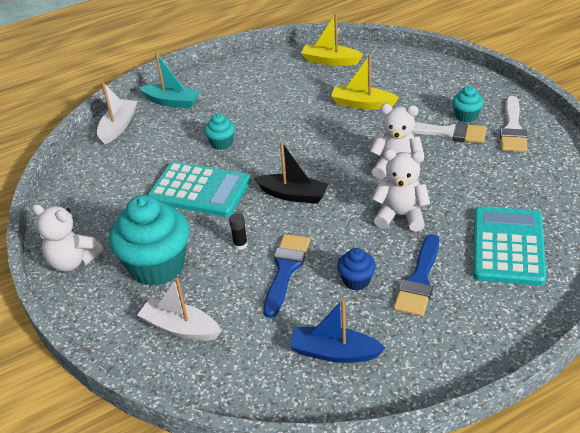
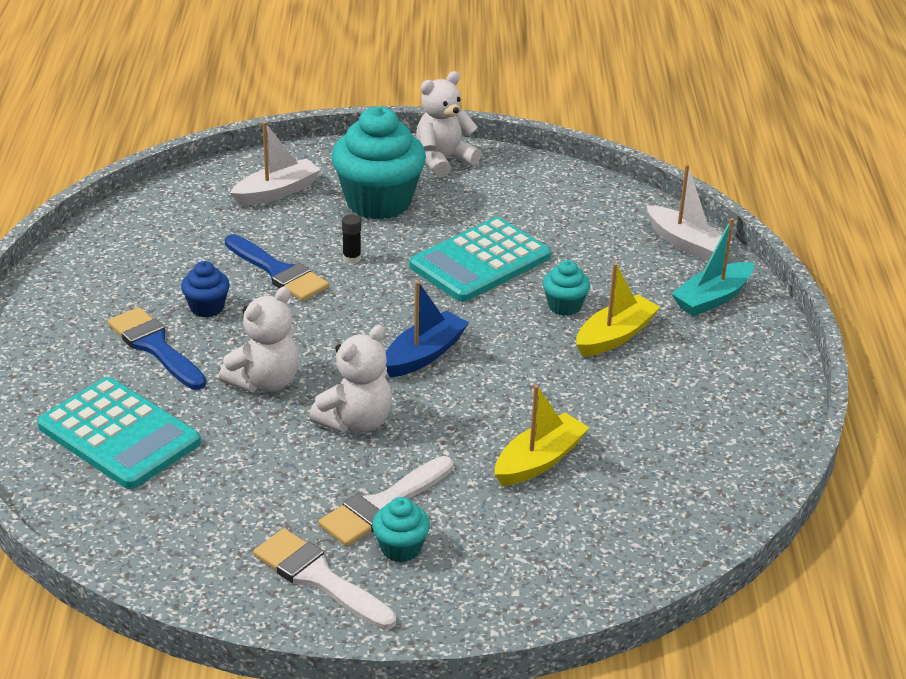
camera: 115 degrees right, 5 degrees down
(293, 195) = (395, 321): black boat -> none
(330, 61) = (703, 484): yellow boat -> yellow boat (614, 336)
(334, 352) = (138, 259): blue boat -> blue boat (424, 354)

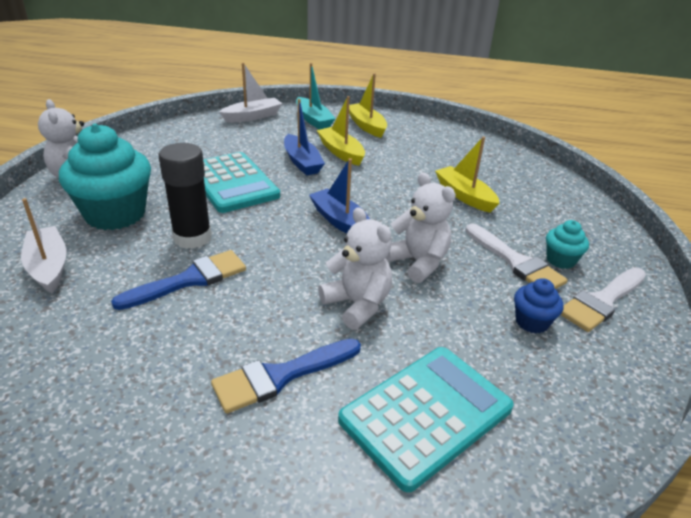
camera: 80 degrees left, 0 degrees up
(207, 308) = (226, 332): blue cupcake -> blue cupcake (531, 322)
(352, 258) = (192, 237): black glue stick -> black glue stick, size x2.29
(564, 306) = (302, 162): turquoise cupcake -> blue boat
(725, 352) = (366, 126): none -> yellow boat

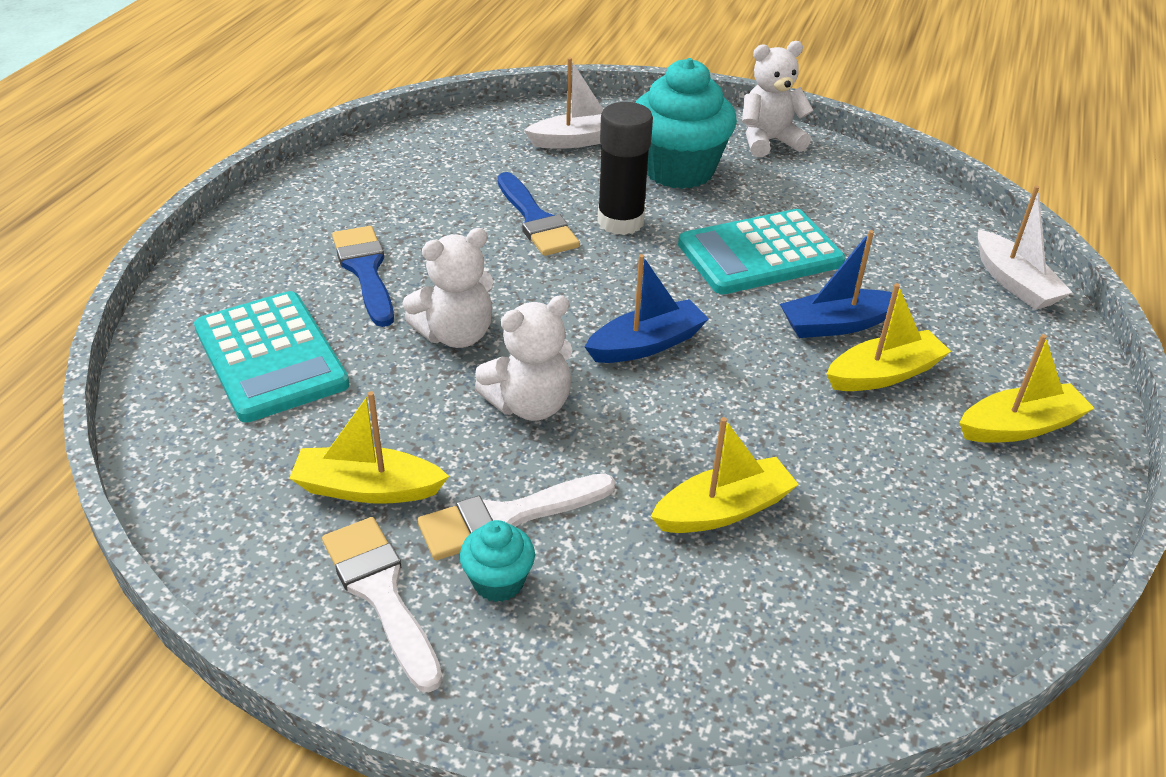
camera: 100 degrees right, 5 degrees up
(313, 120) = (1025, 355): turquoise boat -> none
(531, 322) = (367, 488): blue cupcake -> yellow boat

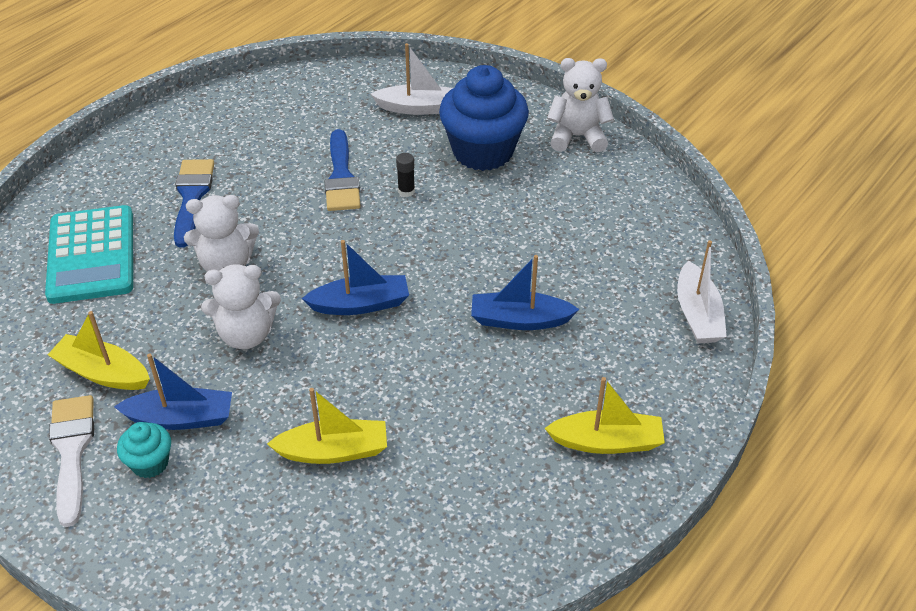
camera: 20 degrees right, 5 degrees up
(506, 518) = (181, 418): white brush -> blue boat
(620, 221) = (406, 191): black glue stick -> black glue stick, size x0.44
(678, 170) = (483, 151): turquoise cupcake -> blue cupcake
(760, 254) = (499, 243): turquoise calculator -> none
(883, 374) = (528, 371): yellow boat -> none

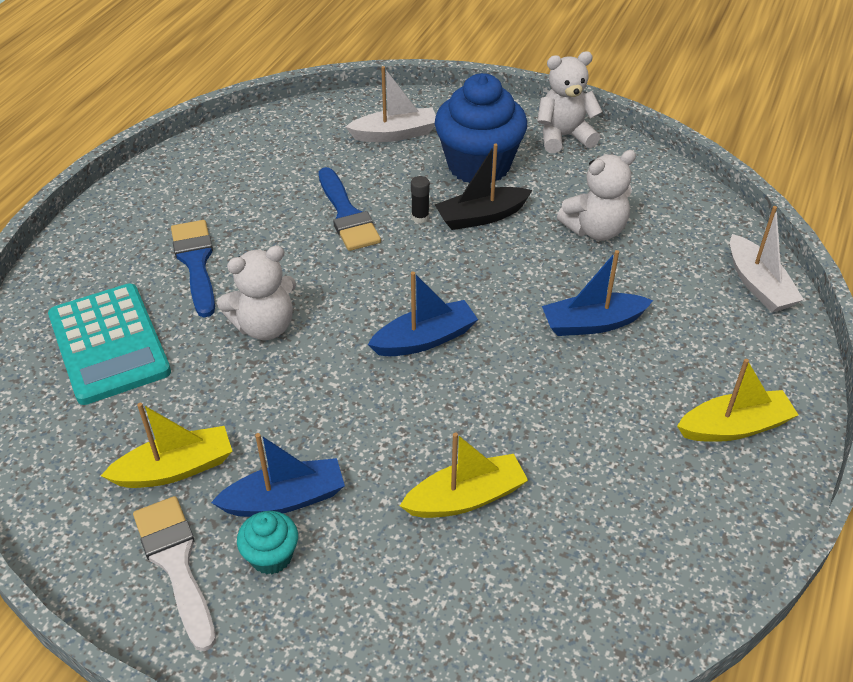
camera: 15 degrees left, 0 degrees up
(103, 373) = (175, 469): yellow boat -> yellow boat turned 150 degrees clockwise
(246, 334) = (318, 395): white teddy bear -> white teddy bear (595, 230)
(463, 201) = (481, 217): none -> black boat

